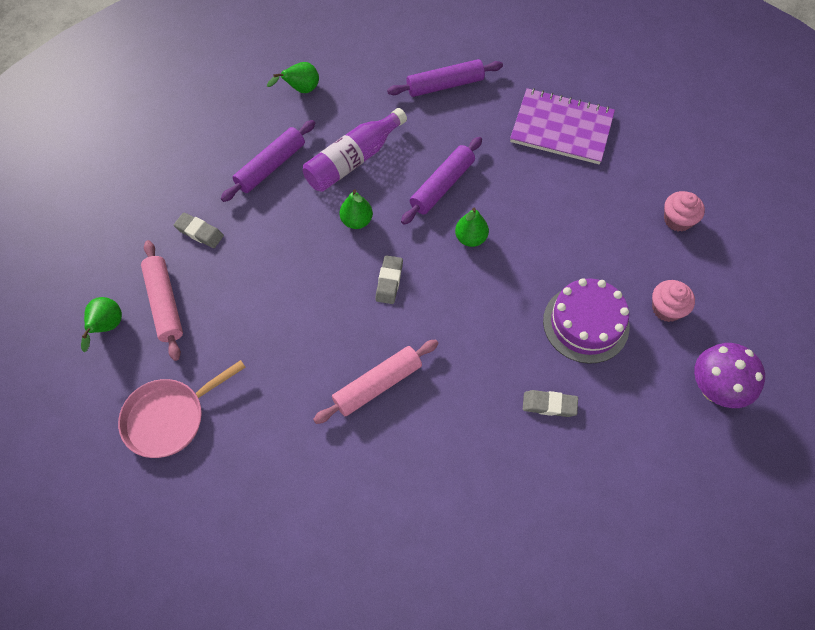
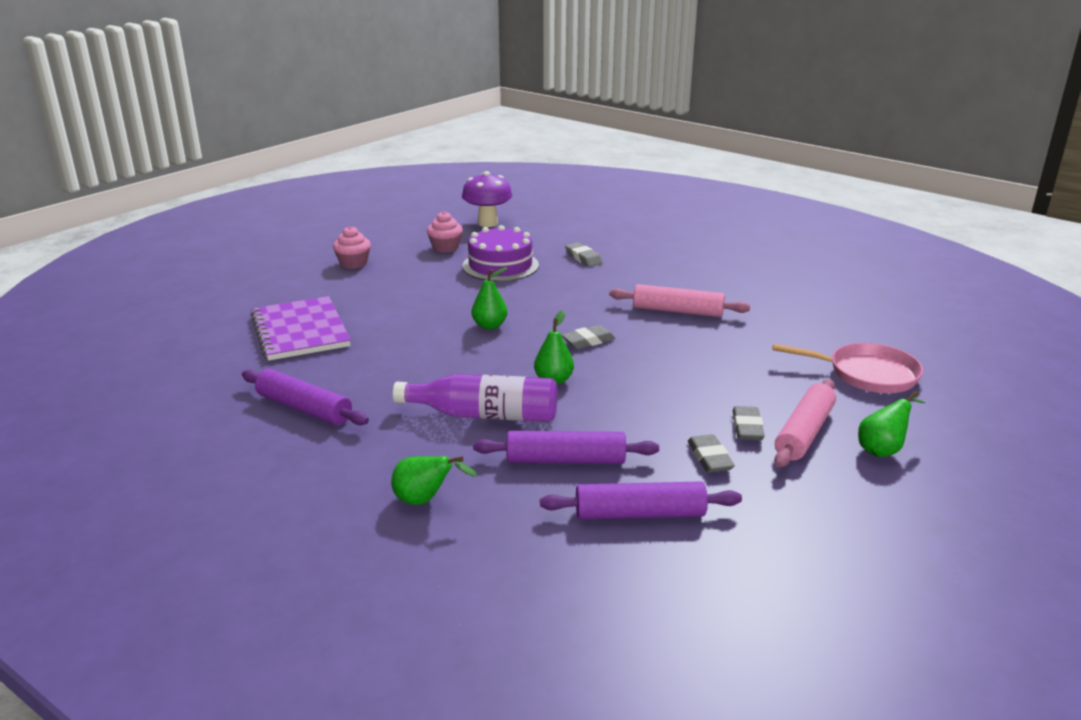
camera: 130 degrees left, 35 degrees down
(201, 278) = (747, 427): none -> grey eraser
(442, 186) = (450, 358): purple rolling pin -> purple rolling pin (640, 514)

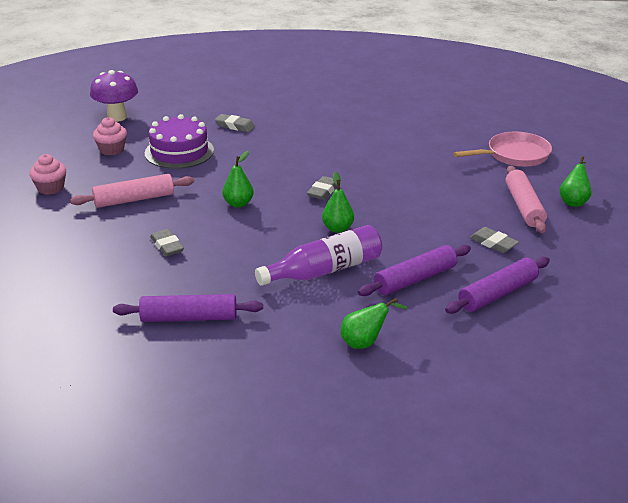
camera: 35 degrees left, 5 degrees up
(300, 331) = (92, 260): purple notebook -> none
(677, 311) = (353, 148): pink rolling pin -> pink rolling pin (134, 199)
(747, 427) = (490, 215): grey eraser -> grey eraser (167, 246)

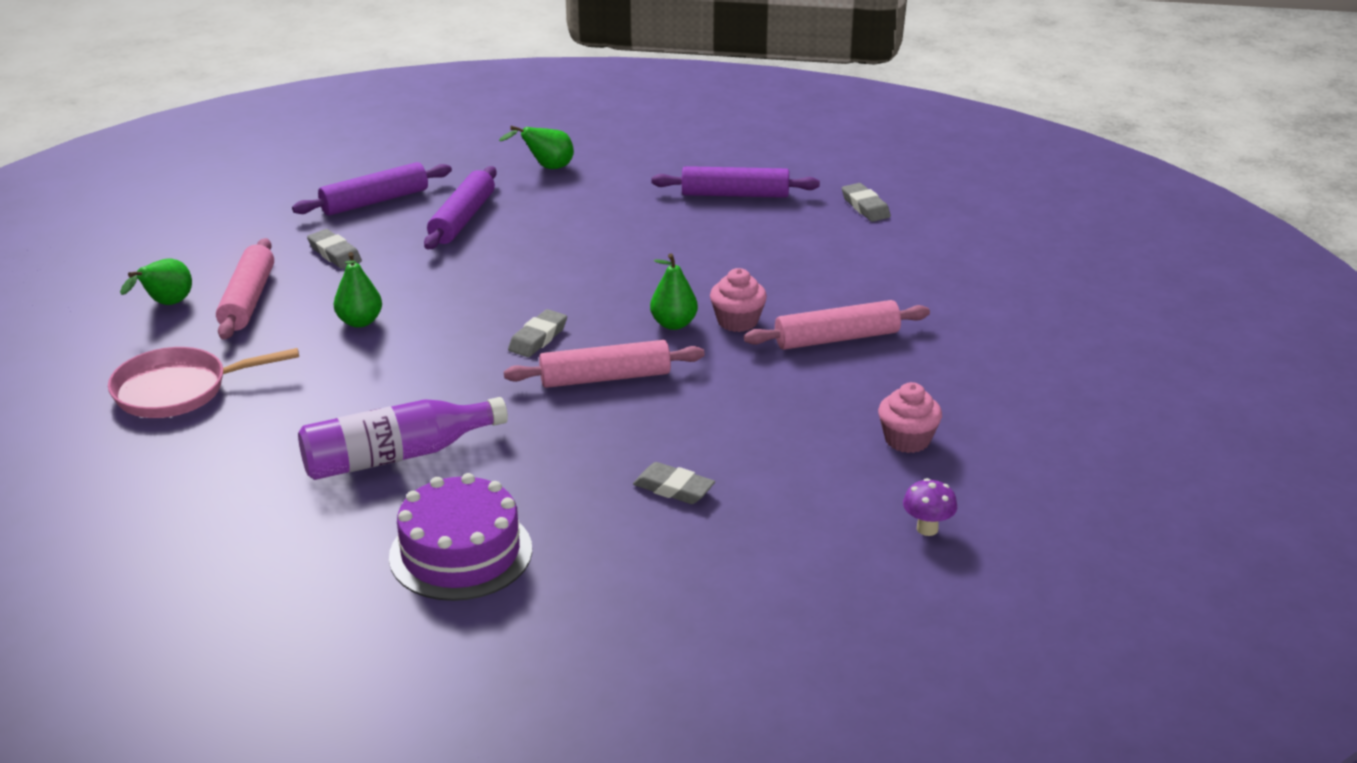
camera: 175 degrees left, 0 degrees up
(50, 188) = (980, 364): pink cupcake -> pink cupcake (737, 321)
(117, 117) = (927, 529): purple mushroom -> purple mushroom, size x0.53
(167, 246) = (773, 269): grey eraser -> grey eraser (865, 207)
(179, 152) = (779, 428): purple cake -> purple cake (461, 553)
(277, 171) = (605, 377): none -> pink rolling pin
(325, 270) = (569, 232): purple bottle -> purple bottle (396, 456)
(337, 228) = (535, 281): green pear -> green pear (360, 322)
(415, 279) = (462, 219): purple rolling pin -> purple rolling pin turned 45 degrees counterclockwise

